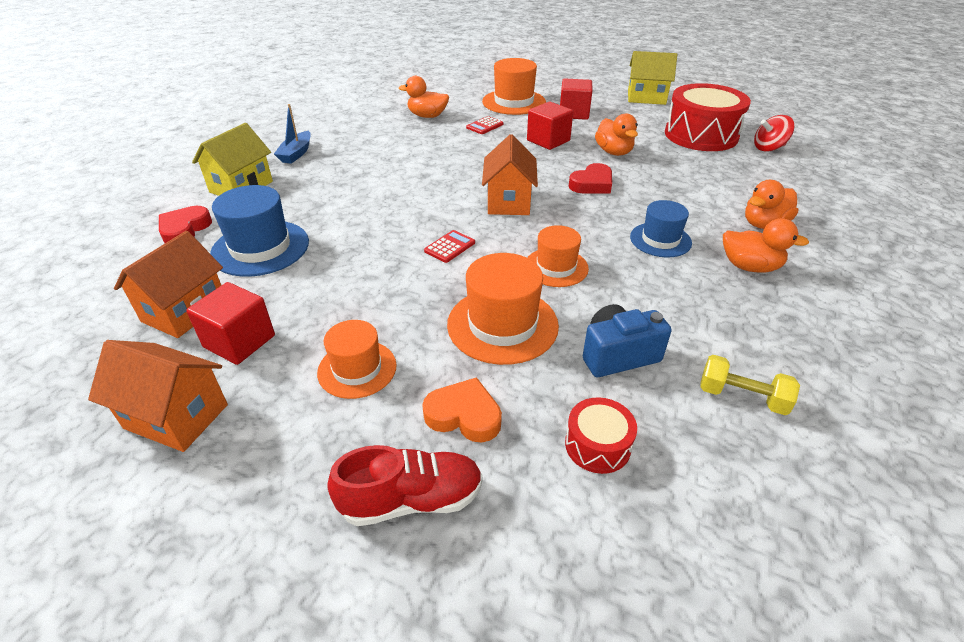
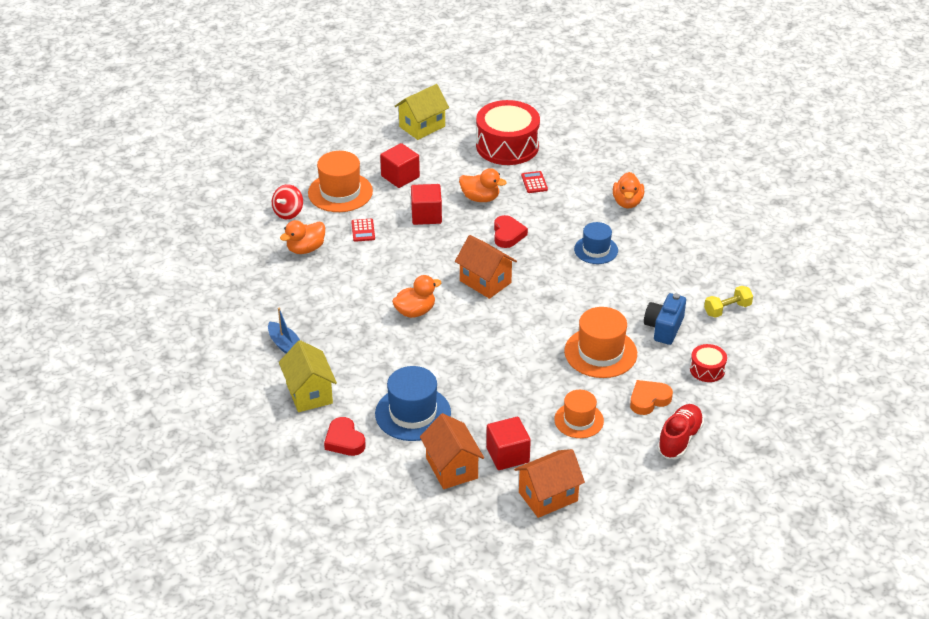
camera: 50 degrees left, 0 degrees up
(449, 247) = (507, 333): red calculator -> red calculator (534, 182)
(556, 267) = (575, 304): orange hat -> none
(749, 267) = (653, 237): orange duck -> orange duck (415, 311)
(768, 148) = (558, 133): red spinning top -> red spinning top (288, 212)

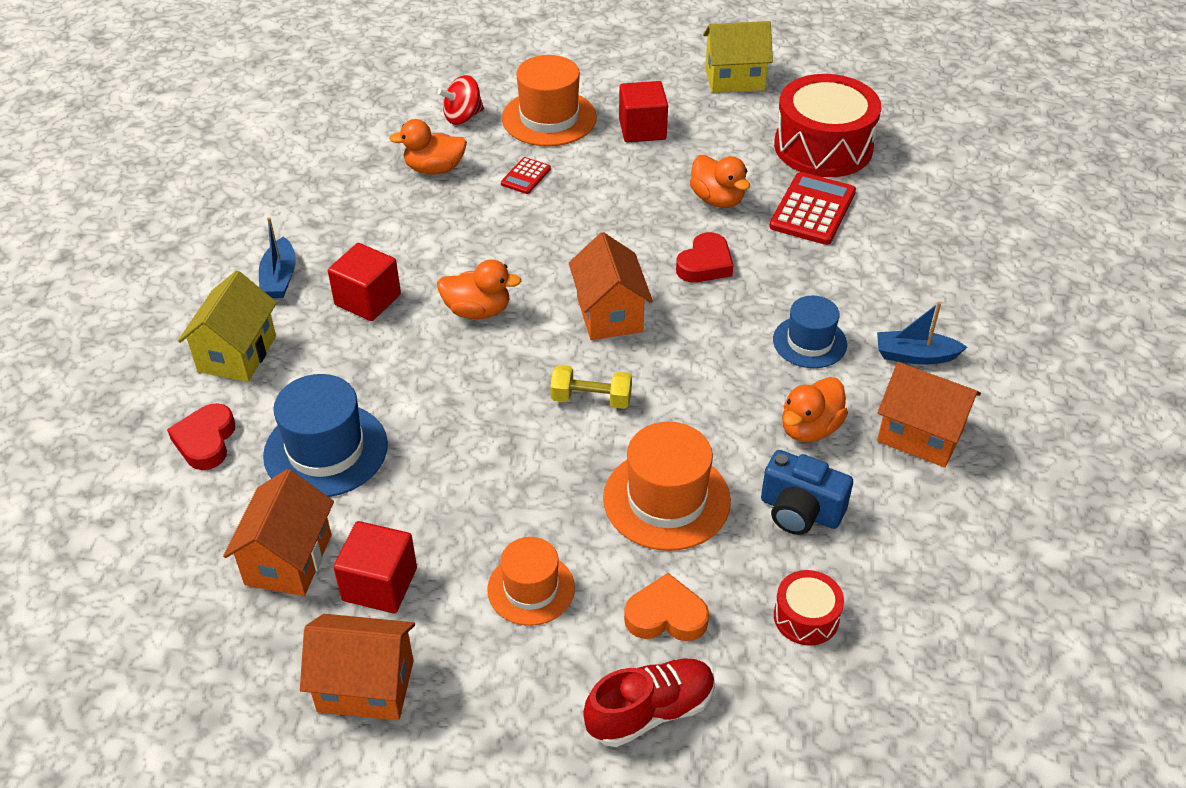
camera: 35 degrees right, 5 degrees up
(426, 215) = (624, 191): red cube -> red cube (368, 300)
(534, 182) = (812, 209): red calculator -> red calculator, size x1.88
(627, 202) = (923, 294): orange duck -> orange duck (810, 428)
(650, 234) = (915, 356): none -> blue boat
(664, 328) = (800, 511): blue camera -> blue camera turned 120 degrees counterclockwise
(685, 269) = (920, 435): none -> orange house
(727, 309) = (931, 534): yellow dumbbell -> yellow dumbbell (591, 399)

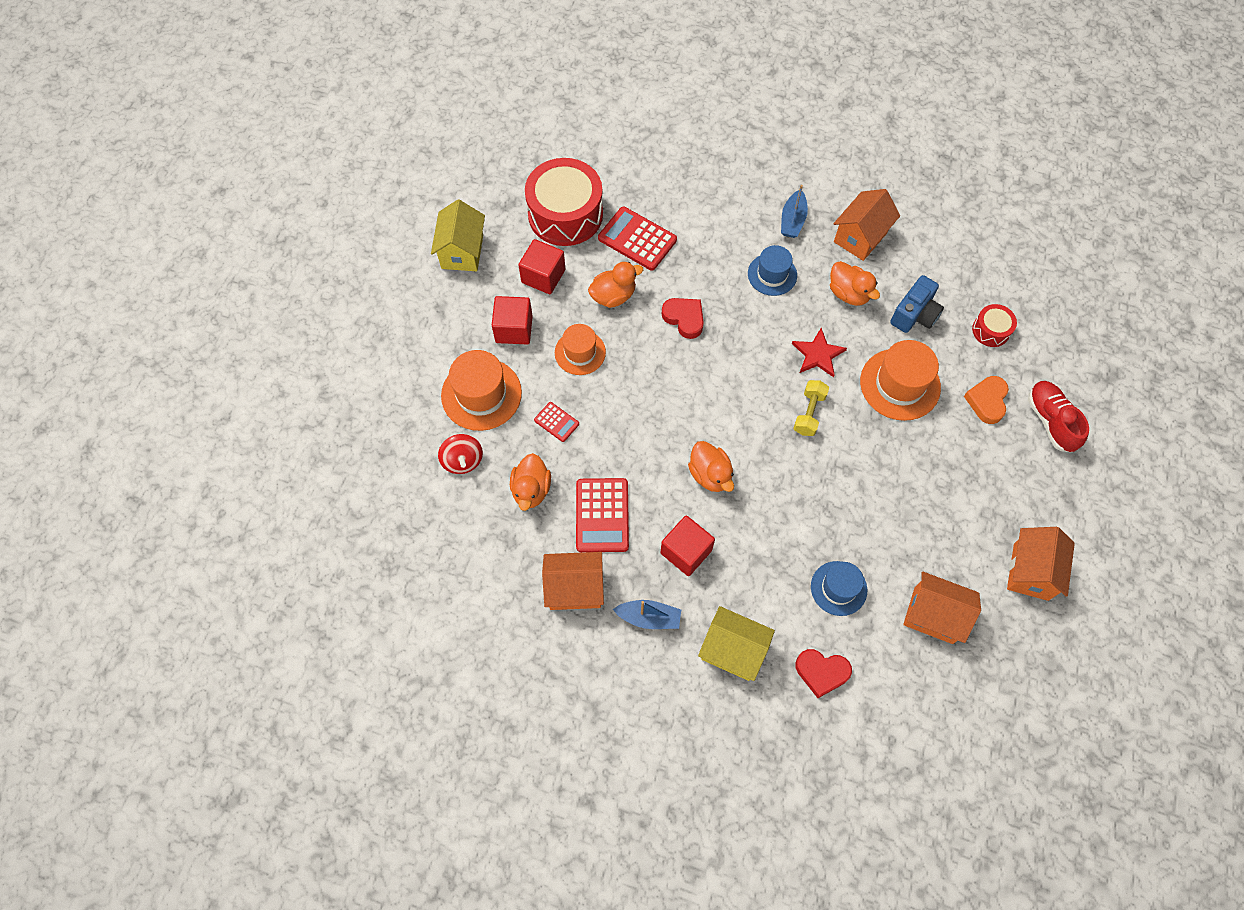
camera: 80 degrees left, 20 degrees up
(326, 450) = (838, 588): blue hat -> blue hat, size x0.65
(379, 584) = (956, 559): red cube -> red cube (543, 276)
(409, 226) = (602, 515): none -> red calculator
(477, 311) = (710, 475): orange duck -> orange duck turned 135 degrees clockwise
(531, 588) = (964, 471): orange hat -> orange hat (580, 352)
(609, 314) = (727, 388): orange house -> orange house (575, 588)
(691, 401) = (818, 354): none -> red star

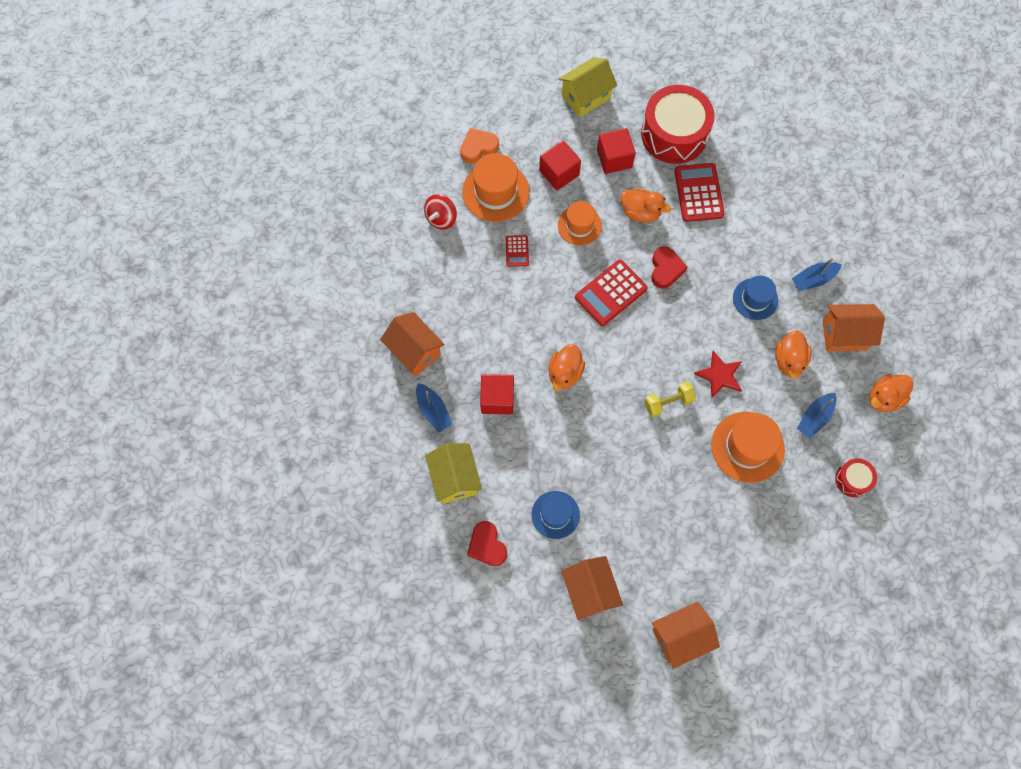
camera: 50 degrees right, 5 degrees up
(531, 489) = (457, 273): orange duck -> orange duck (884, 398)
(602, 515) = (477, 329): red calculator -> red calculator (611, 293)
(914, 315) = (814, 417): blue camera -> blue boat
(987, 401) = (790, 516): orange heart -> orange heart (478, 148)
(1050, 421) = (815, 572): red shoe -> none

